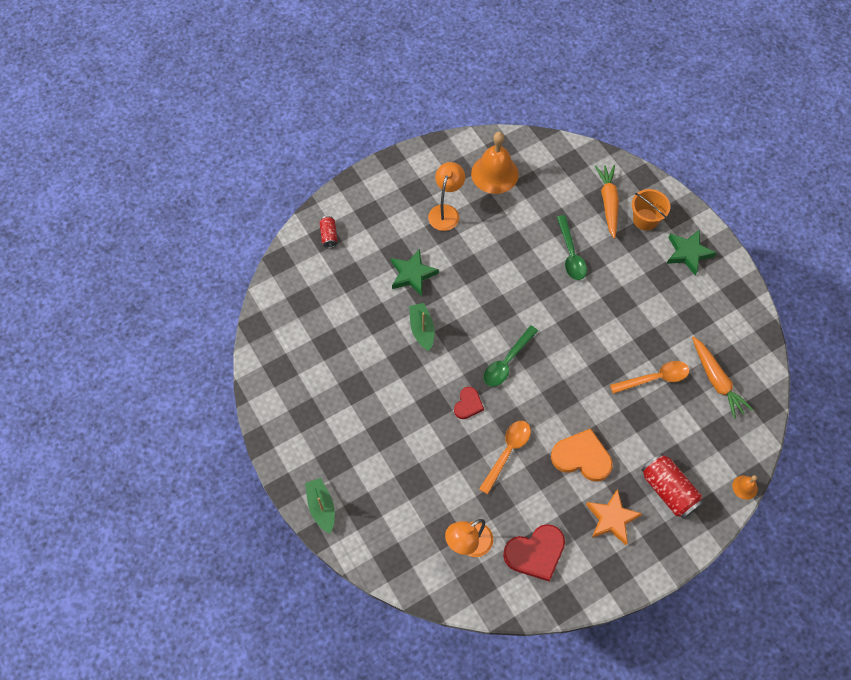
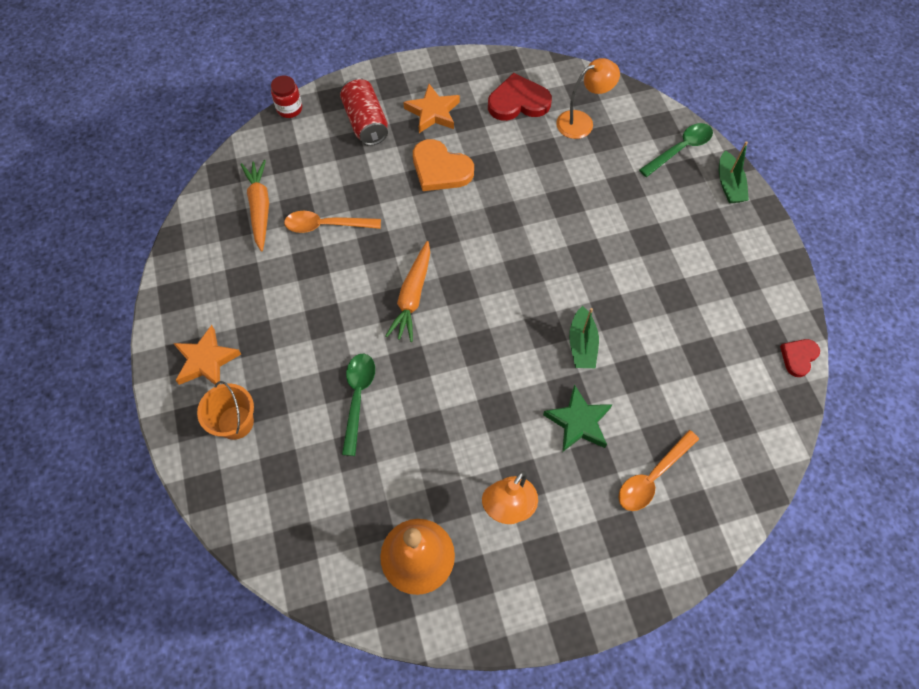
camera: 165 degrees left, 0 degrees up
(329, 235) = (688, 513): red can -> none
(468, 404) = (547, 247): red heart -> red heart (798, 357)
(507, 362) = (488, 282): green spoon -> green spoon (680, 149)
(507, 452) = (518, 190): orange spoon -> orange spoon (652, 477)
(608, 203) = (273, 461): orange carrot -> orange carrot (412, 297)
(688, 253) = (206, 360): green star -> orange star
(744, 487) = (289, 109): orange bell -> red jar

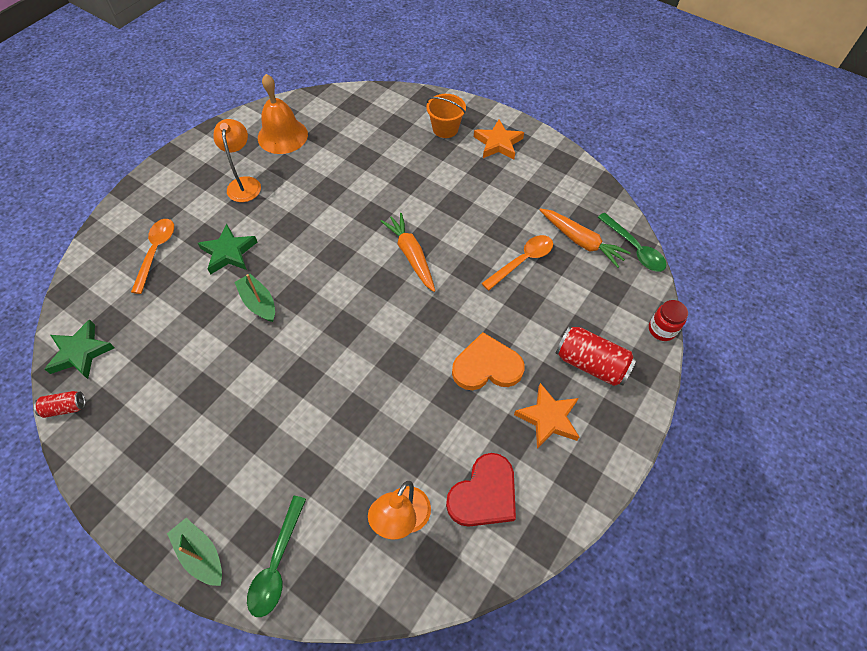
camera: 140 degrees right, 5 degrees down
(358, 397) = (388, 180): green spoon -> green spoon (634, 249)
(769, 404) = (81, 352): none -> green star
(798, 357) = (65, 408): red heart -> red can

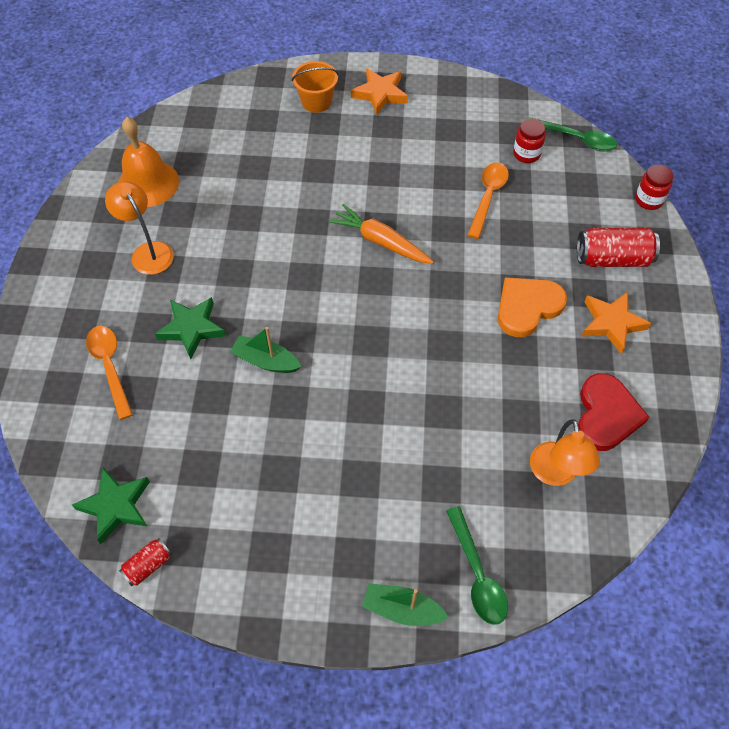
camera: 30 degrees left, 0 degrees up
(581, 241) = (526, 154): orange carrot -> red jar

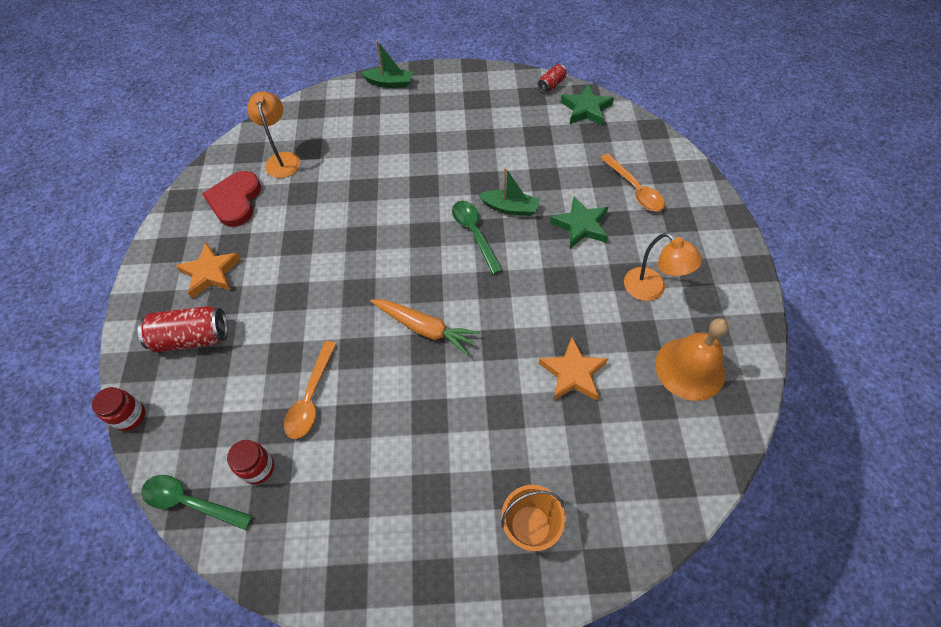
camera: 175 degrees right, 0 degrees up
(380, 94) = (446, 553): orange star -> orange star (573, 373)
(477, 574) = (342, 102): green spoon -> green spoon (474, 233)
(527, 307) = (285, 279): orange heart -> none

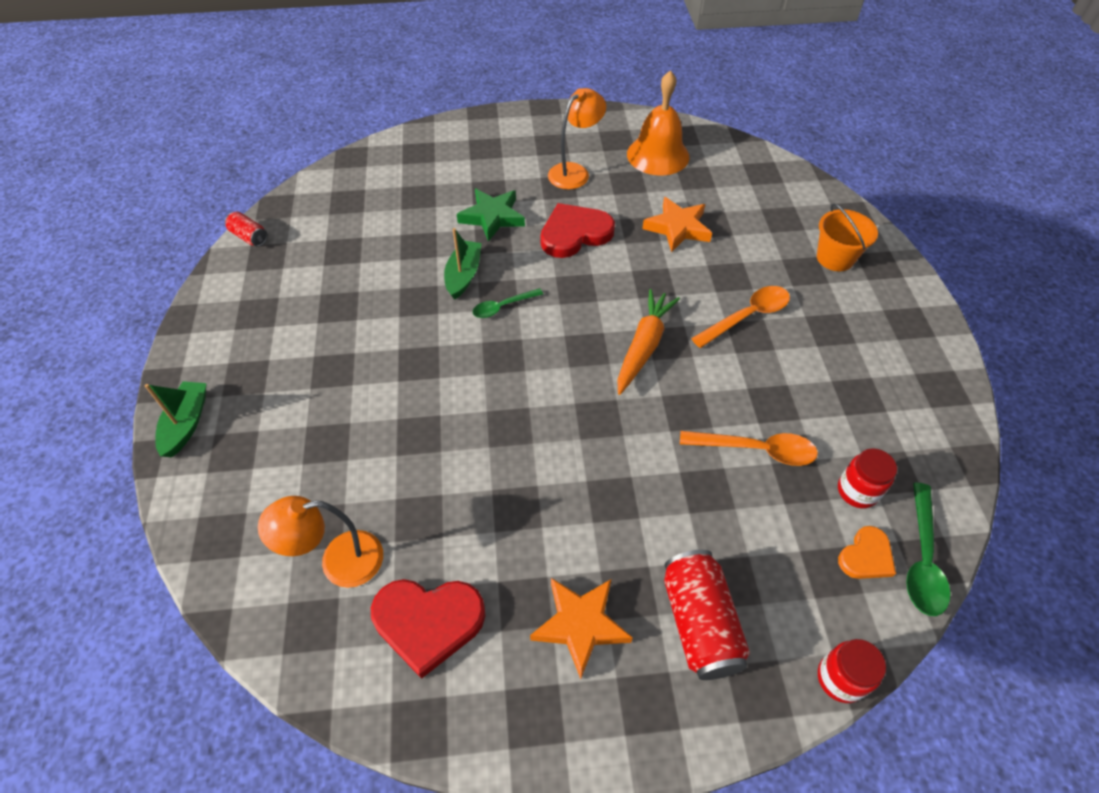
camera: 95 degrees left, 5 degrees down
(204, 459) = (866, 556): none -> orange heart
(474, 233) = (502, 307): green spoon -> green spoon, size x0.65
(561, 286) = (574, 233): none -> red heart
(586, 109) = (305, 207): green star -> none
(634, 189) = (442, 175): orange spoon -> orange spoon (747, 316)

